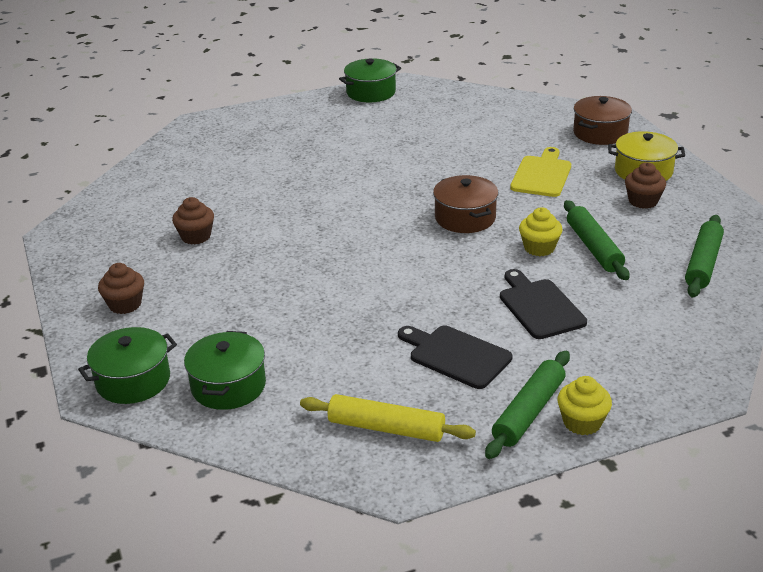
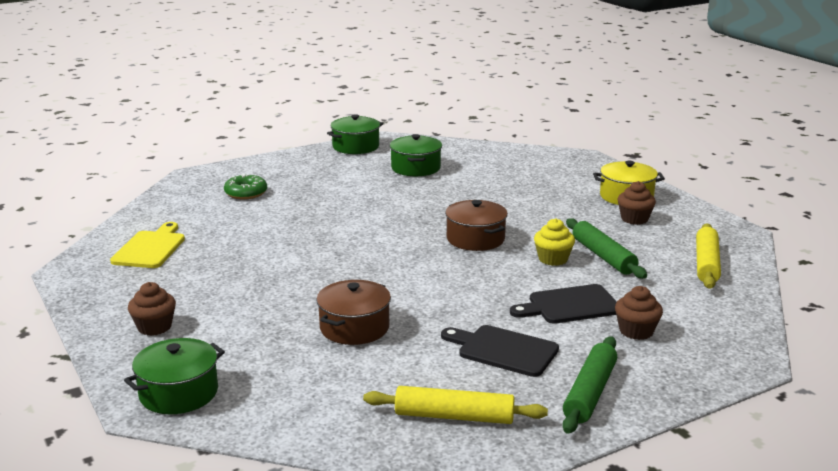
camera: 10 degrees left, 10 degrees down
(196, 236) = (214, 266): brown cupcake -> brown cupcake (636, 331)
(228, 386) = (281, 391): green pot -> green pot (415, 168)
(245, 148) = (246, 193): none -> green donut
(539, 306) = (569, 305): black cutting board -> black cutting board turned 75 degrees counterclockwise
(542, 175) = (536, 203): yellow cutting board -> yellow cutting board (150, 248)
(582, 422) = (644, 398): yellow cupcake -> none
(600, 133) = (577, 170): brown pot -> brown pot (354, 328)
(703, 263) = (706, 264): green rolling pin -> yellow rolling pin

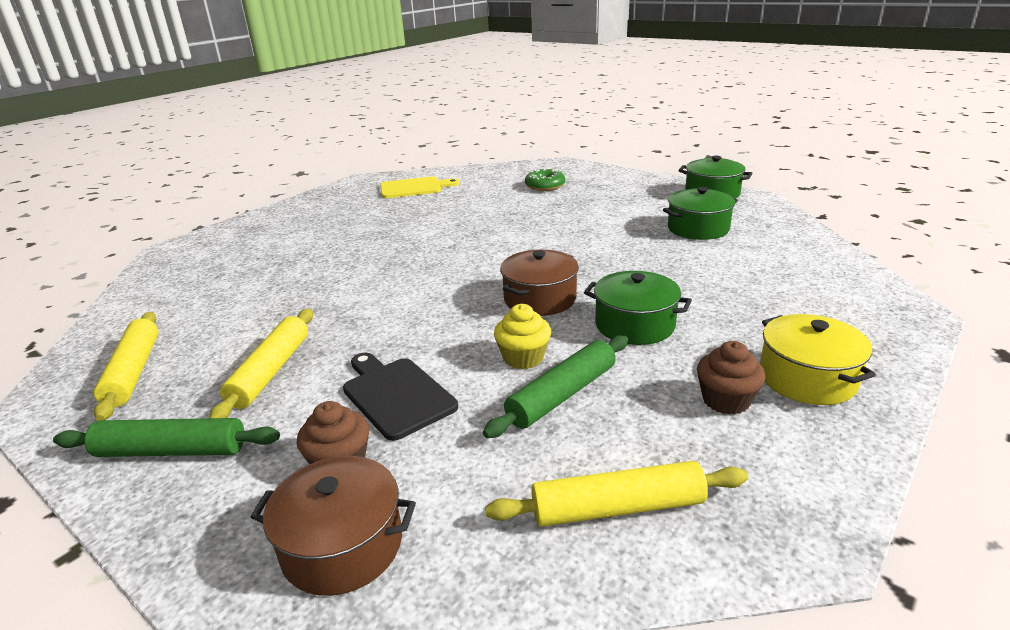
camera: 70 degrees right, 5 degrees up
(154, 327) = (287, 222): brown cupcake -> none
(179, 393) = (189, 254): green pot -> green pot (634, 325)
(354, 328) = (303, 287): brown pot -> brown pot (342, 545)
(503, 350) = (271, 371): black cutting board -> yellow rolling pin

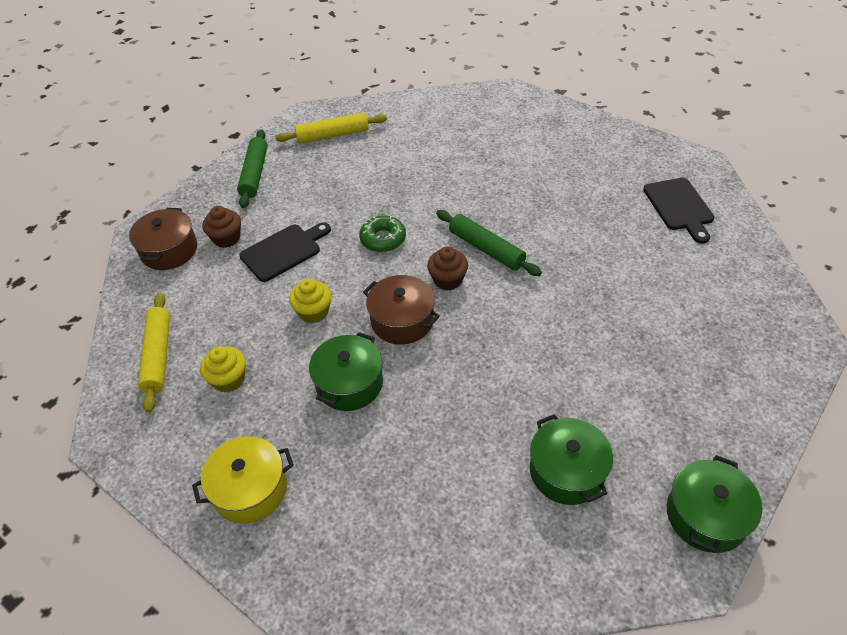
camera: 90 degrees right, 20 degrees up
(271, 371) = (321, 190): yellow rolling pin -> none
(414, 188) = (679, 207): yellow cutting board -> black cutting board
(545, 186) = (706, 323): green donut -> green donut (383, 239)
(562, 395) = (264, 333): green rolling pin -> green rolling pin (486, 249)
(650, 418) = (229, 379): none -> yellow cupcake
(726, 400) = (236, 427): brown cupcake -> brown cupcake (448, 280)

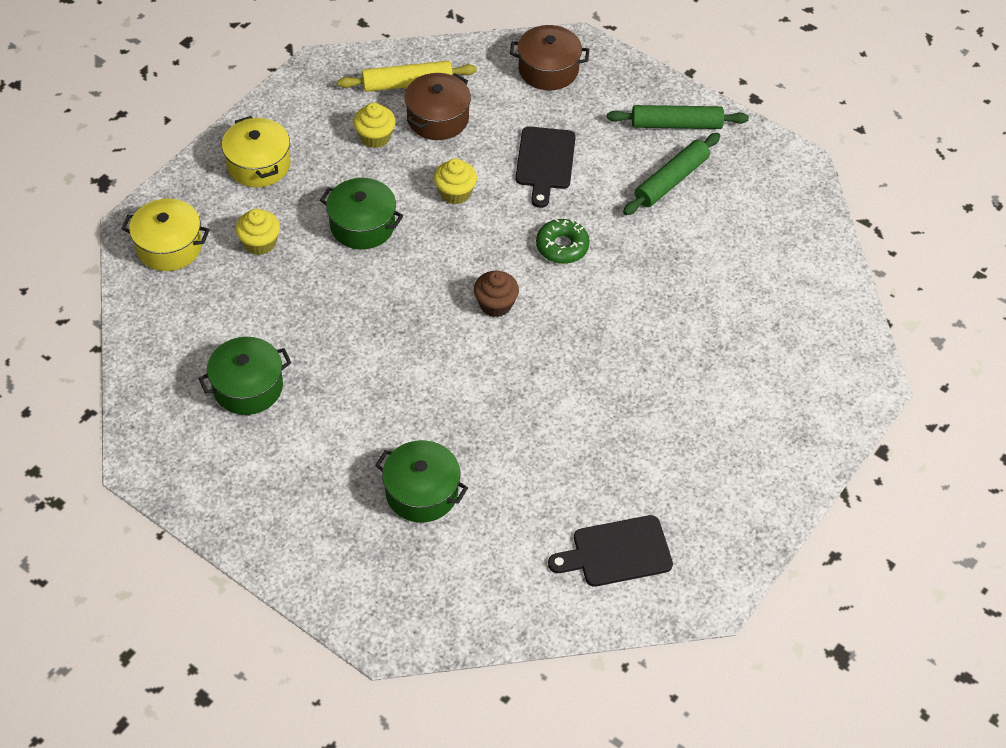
camera: 85 degrees right, 5 degrees up
(227, 238) = (566, 113): brown cupcake -> none
(284, 251) = (545, 162): black cutting board -> black cutting board turned 45 degrees clockwise
(333, 135) = (756, 192): yellow rolling pin -> none
(369, 477) = (260, 243): none -> yellow cupcake
(370, 578) = (169, 246): none -> yellow pot
(402, 321) = (439, 265): brown pot -> brown pot (438, 118)
(486, 249) = (543, 341): green rolling pin -> green rolling pin (671, 180)
(706, 516) = (189, 487): green pot -> green pot (422, 492)

